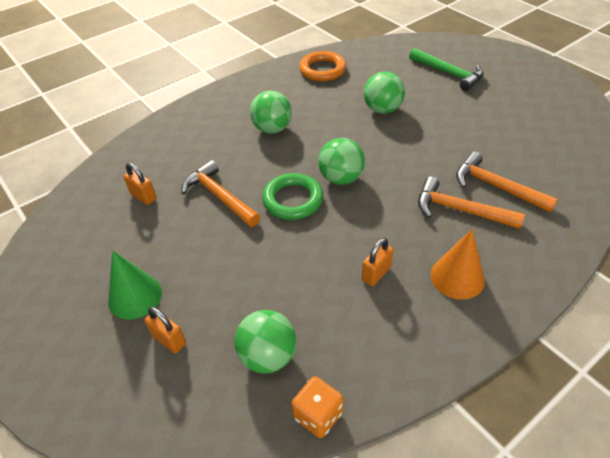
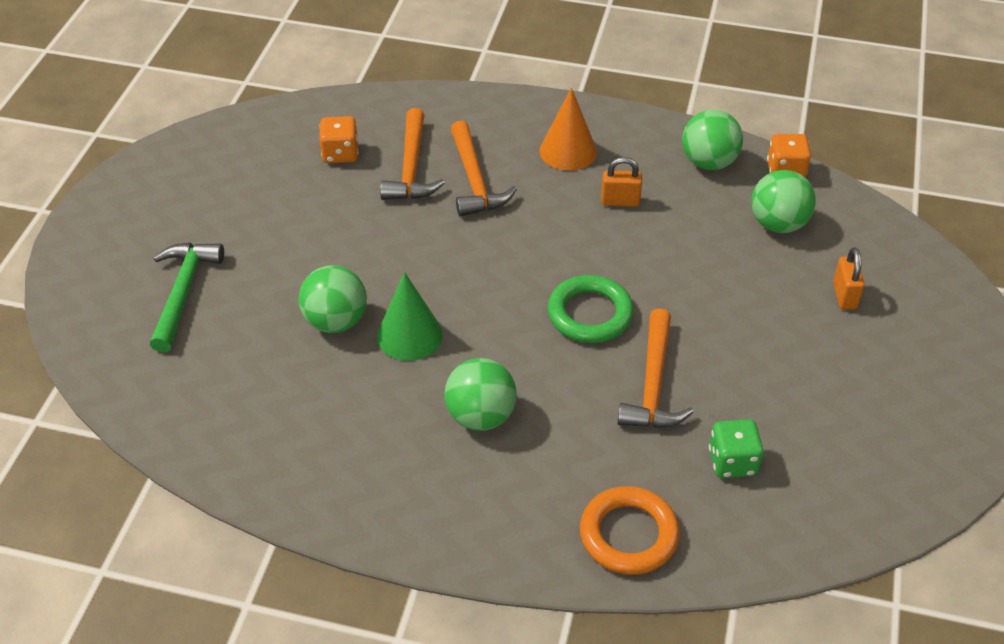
camera: 130 degrees left, 0 degrees up
(135, 296) = (842, 355): green cone -> green cone (409, 335)
(143, 197) = (732, 462): orange padlock -> green dice
(322, 70) = (277, 447): orange ring -> orange ring (628, 534)
(341, 178) = (513, 292): green ball -> green ball (708, 162)
(534, 162) = (340, 154): none -> orange dice

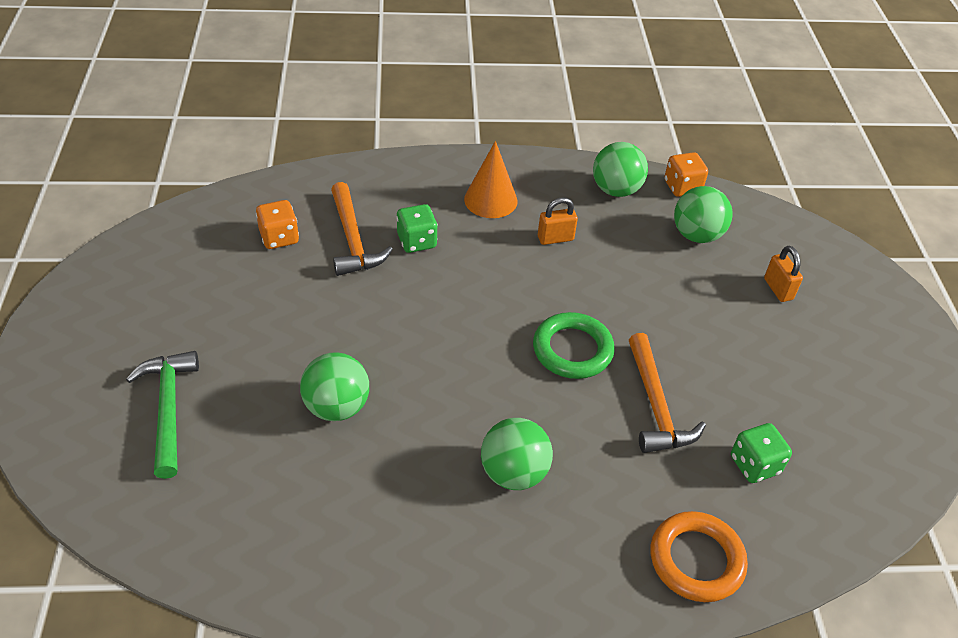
camera: 20 degrees left, 0 degrees up
(409, 335) = (414, 406): green cone -> none
(474, 180) = (417, 241): orange hammer -> green dice

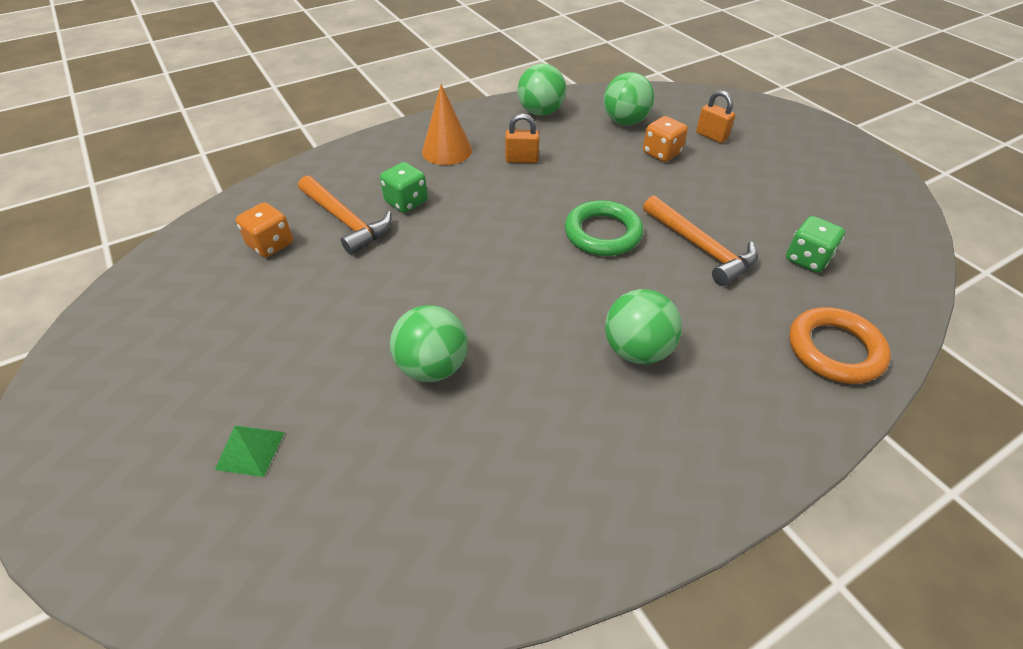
camera: 25 degrees left, 0 degrees up
(168, 409) = (250, 450): green hammer -> green pyramid
(555, 238) = (522, 159): orange padlock -> orange padlock turned 45 degrees clockwise
(682, 187) = (587, 95): orange dice -> orange dice (661, 153)

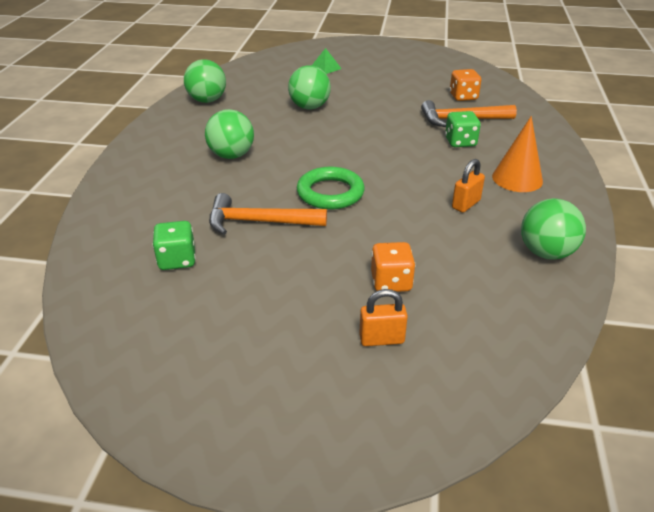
camera: 130 degrees right, 10 degrees down
(625, 121) = (474, 296): green ball -> green ball (207, 100)
(834, 350) = (121, 212): orange ring -> none

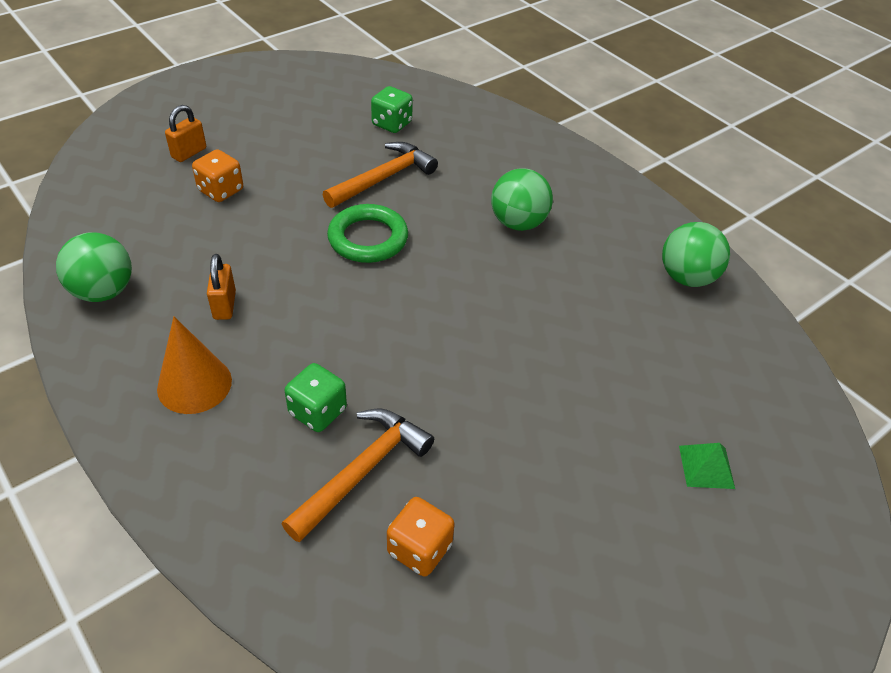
camera: 130 degrees right, 10 degrees up
(309, 107) = (573, 349): green ball -> none

